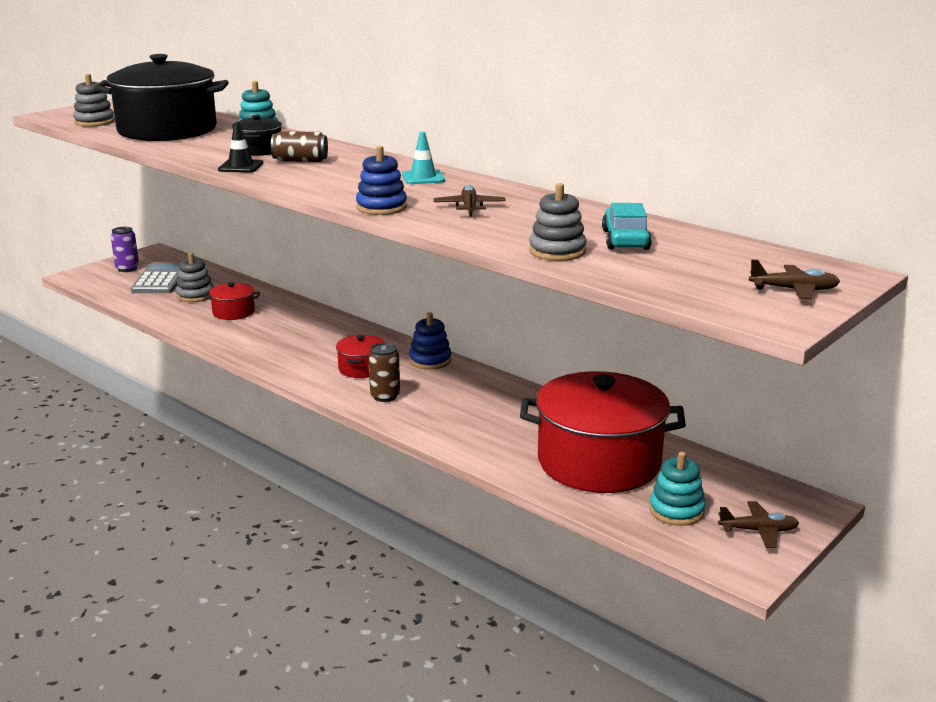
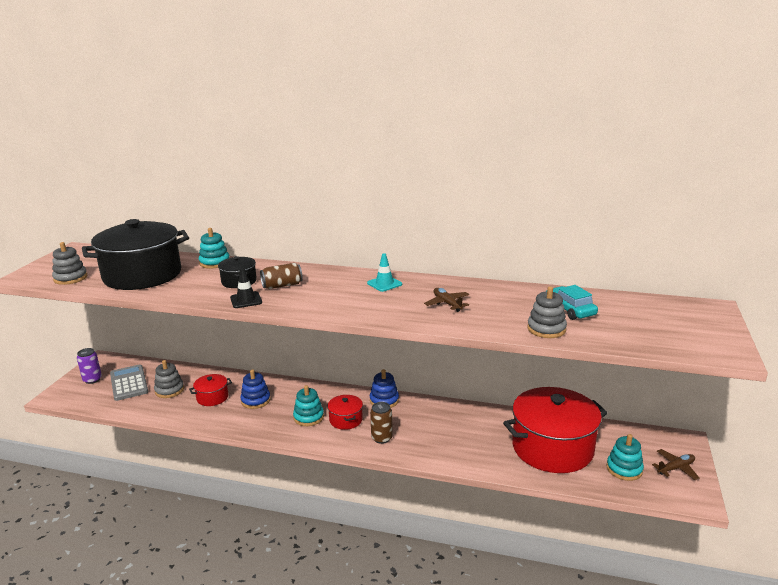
camera: 25 degrees left, 0 degrees up
(321, 355) = (308, 417): none -> turquoise stacking toy
(381, 207) = (392, 317): blue stacking toy -> blue stacking toy (255, 400)
(794, 290) = (703, 327): brown plane -> none

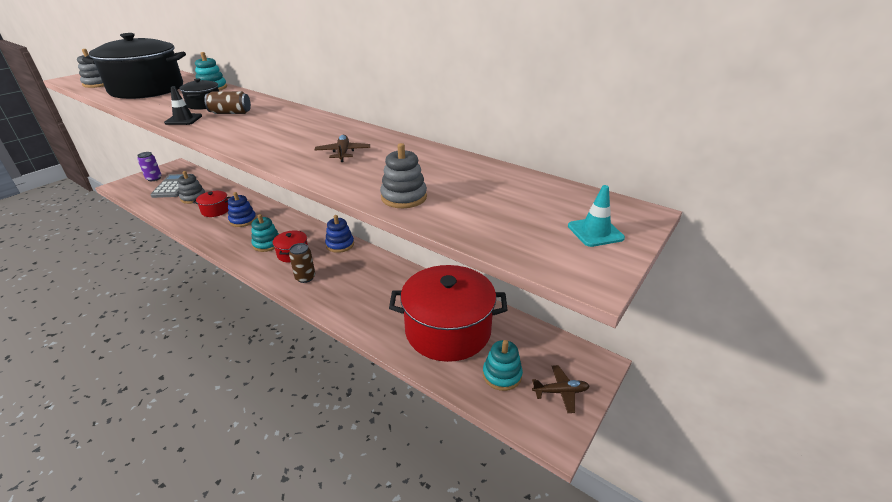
camera: 20 degrees right, 10 degrees up
(384, 284) = (316, 125): turquoise traffic cone -> turquoise traffic cone (595, 232)
(570, 309) = (459, 182): turquoise car -> none

